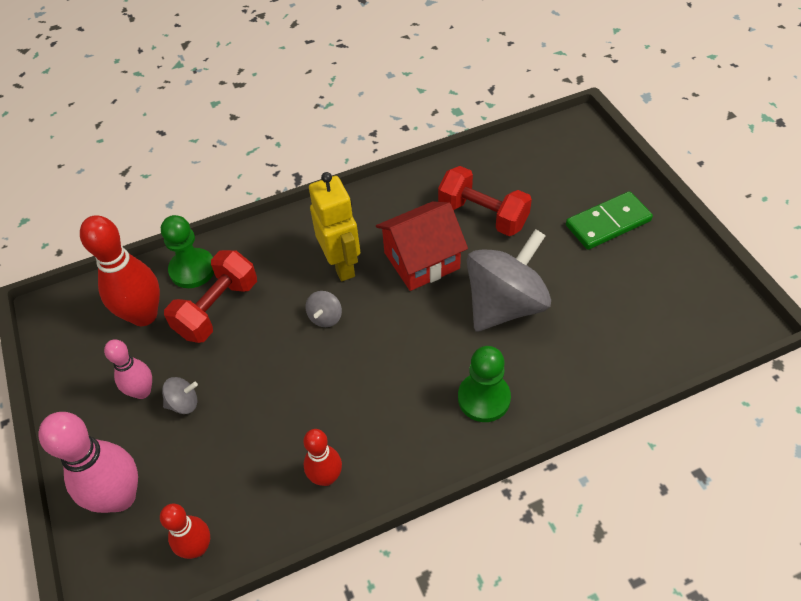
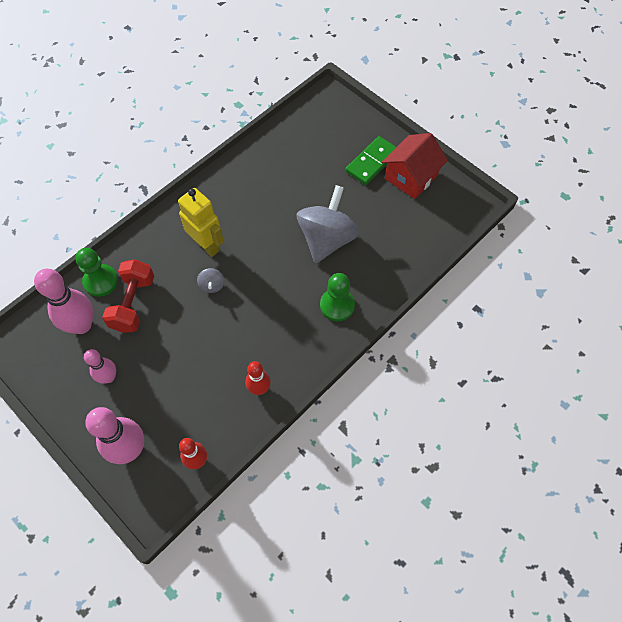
camera: 25 degrees left, 10 degrees up
(144, 315) = (81, 325): red bowling pin -> pink bowling pin
(184, 403) = (142, 375): grey spinning top -> none
(421, 260) = (260, 225): red house -> red house (411, 177)
(482, 215) = (288, 180): red dumbbell -> none

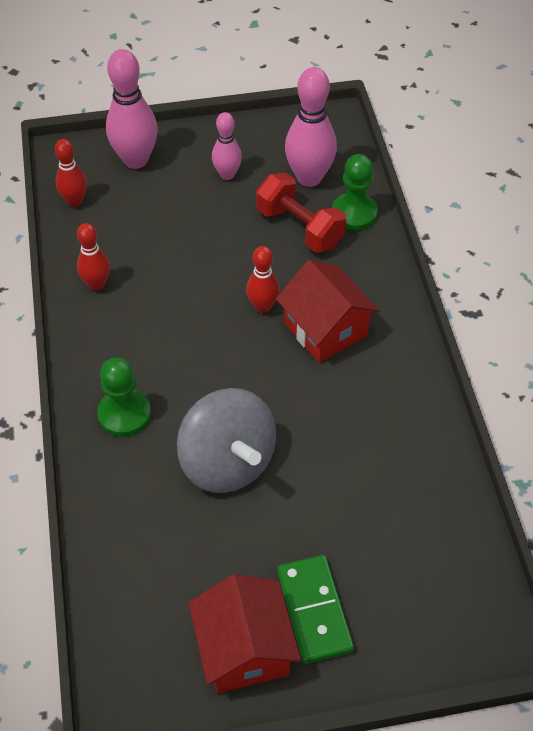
camera: 125 degrees right, 10 degrees down
(207, 245) = (325, 329): yellow robot -> red house
(212, 285) = (262, 306): grey spinning top -> red bowling pin

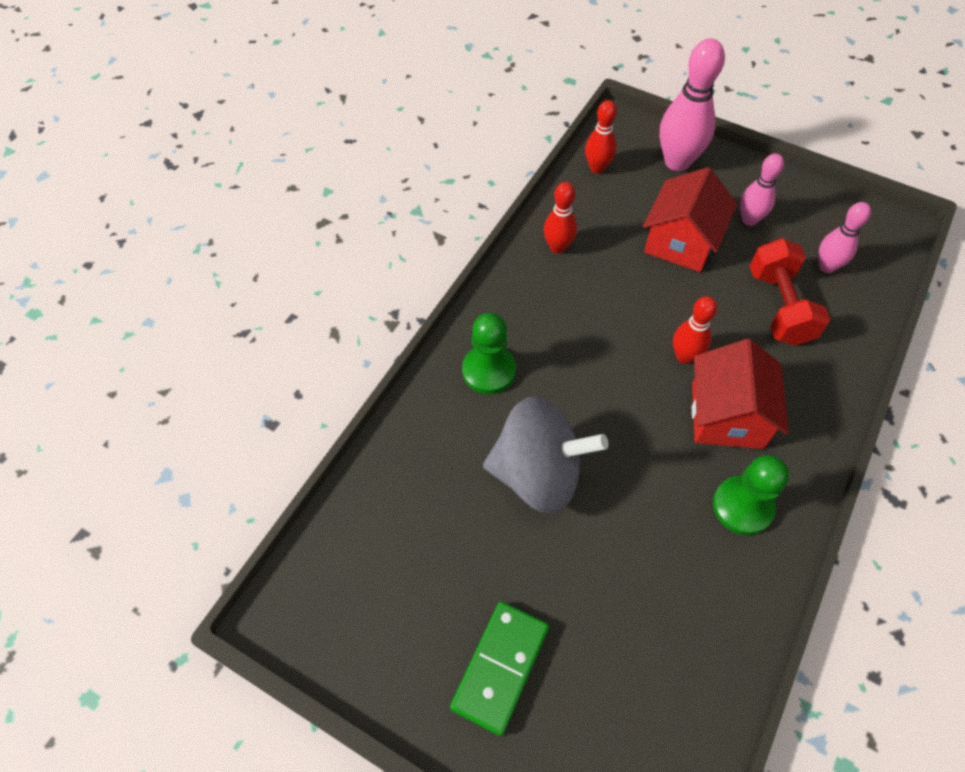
camera: 40 degrees right, 5 degrees up
(227, 462) = (538, 474): grey spinning top -> grey spinning top turned 90 degrees counterclockwise
(244, 649) = (413, 651): red house -> red house (681, 242)
(309, 178) = (827, 266): pink bowling pin -> pink bowling pin, size x0.59
(354, 213) = (845, 325): green pawn -> green pawn (742, 506)

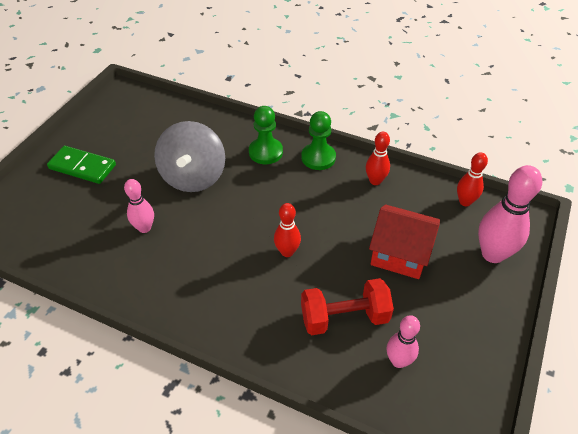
camera: 85 degrees right, 10 degrees down
(727, 415) = (237, 274): red house -> none
(742, 506) = (166, 279): green pawn -> green pawn (318, 158)
(749, 220) = (439, 303): pink bowling pin -> pink bowling pin (144, 228)

